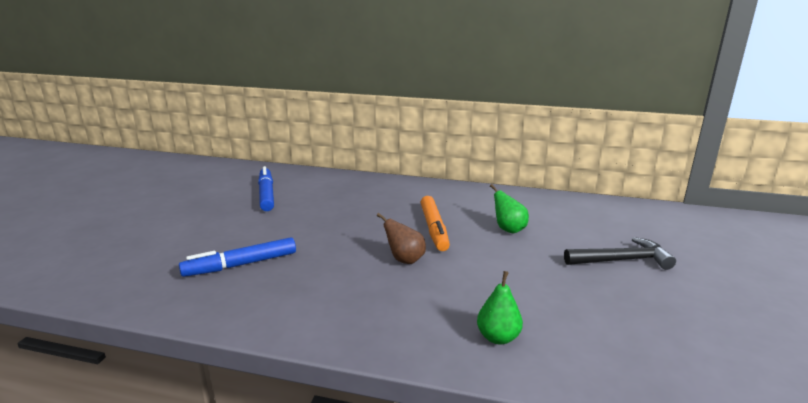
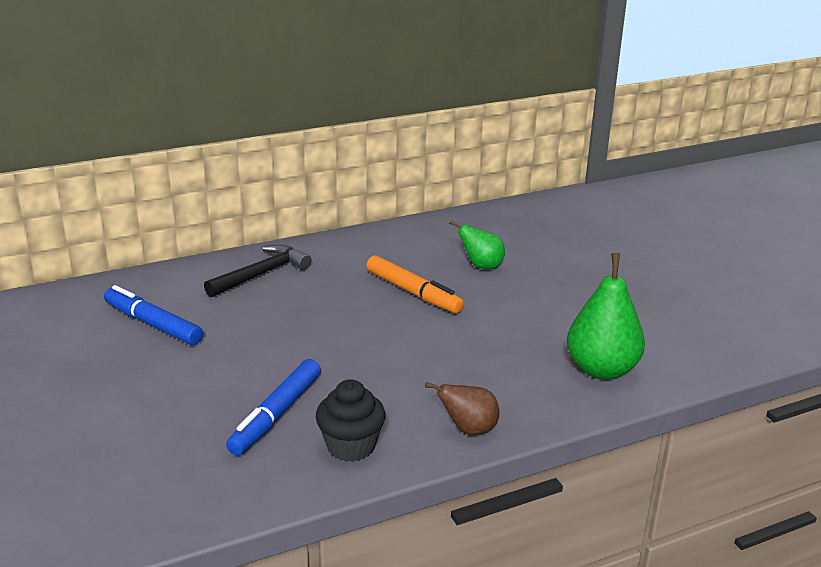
camera: 40 degrees left, 5 degrees up
(246, 303) = (351, 446): none -> black cupcake
(404, 260) = (433, 336): brown pear -> brown pear (468, 430)
(498, 337) = (601, 369): green pear -> green pear, size x1.70
(622, 260) = (605, 261): black hammer -> black hammer (262, 274)

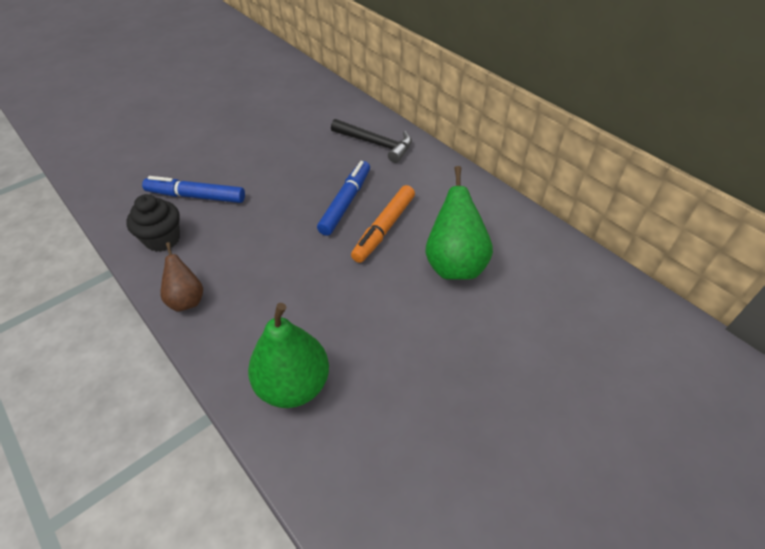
camera: 75 degrees right, 20 degrees up
(153, 324) = (291, 118): blue marker -> blue marker (346, 202)
(481, 266) = (454, 264): green pear -> green pear, size x1.70

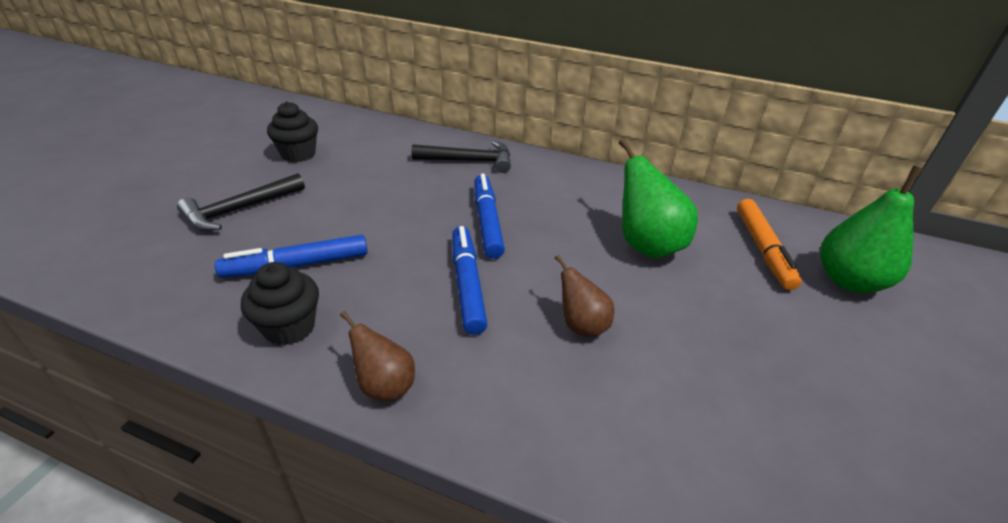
camera: 30 degrees left, 10 degrees down
(190, 142) = (239, 210): none -> black hammer
(257, 105) = (298, 154): none -> black cupcake
(291, 249) = (467, 284): none -> blue marker
(293, 385) = (602, 426): green pear -> green pear (848, 281)
(343, 310) = (581, 325): none -> brown pear
(384, 228) = (549, 234): orange marker -> orange marker (762, 249)

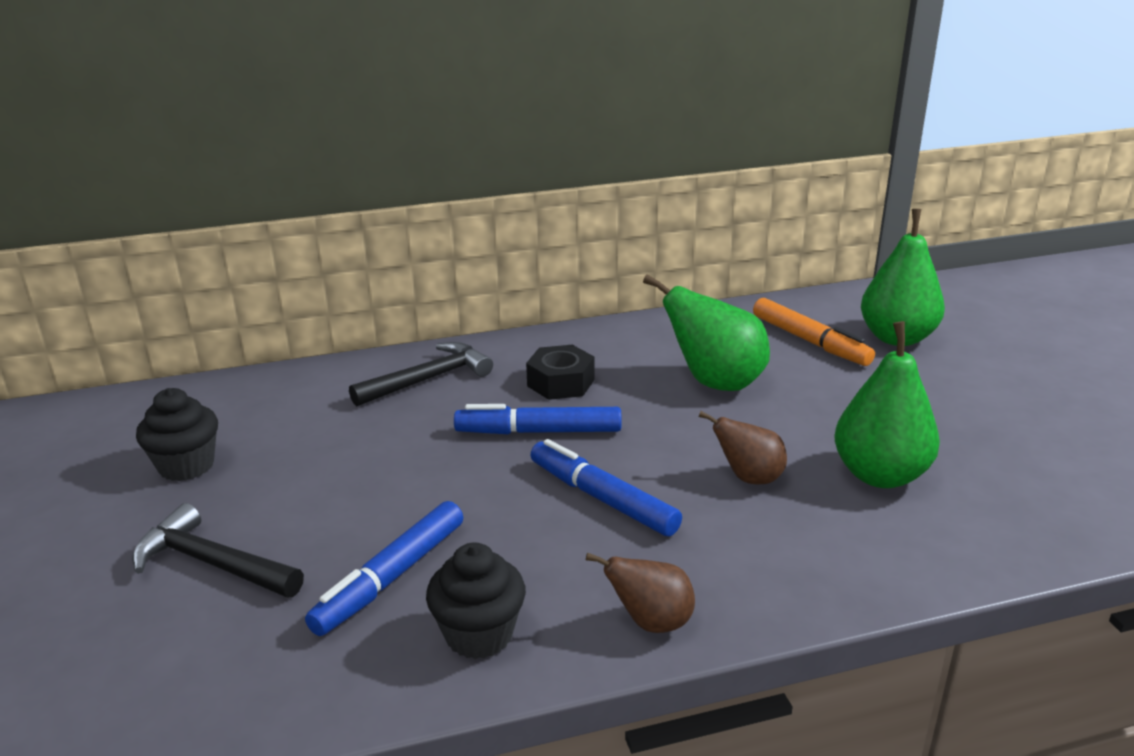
camera: 35 degrees left, 10 degrees down
(239, 210) = (211, 563): black hammer -> black hammer turned 105 degrees clockwise
(487, 221) = (538, 431): blue marker -> blue marker turned 45 degrees counterclockwise
(541, 197) = (560, 383): none -> black nut
(689, 382) = (880, 475): none -> green pear

